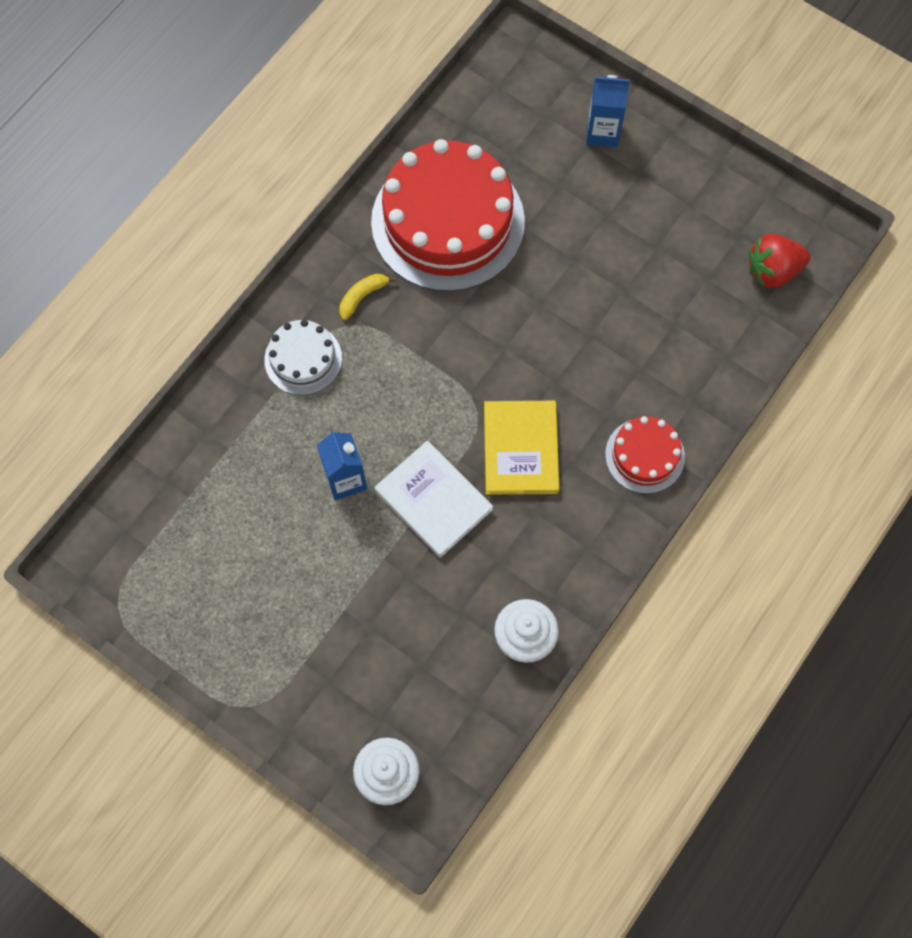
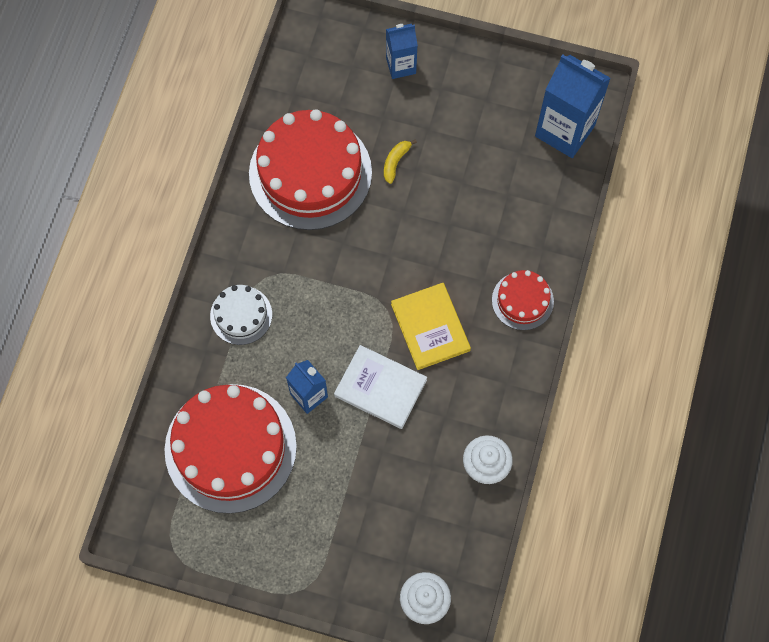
camera: 20 degrees left, 0 degrees up
(230, 509) = (230, 448): none -> red cake
(362, 296) = (267, 252): yellow banana -> yellow banana (395, 162)
(772, 271) = (564, 131): red strawberry -> blue carton

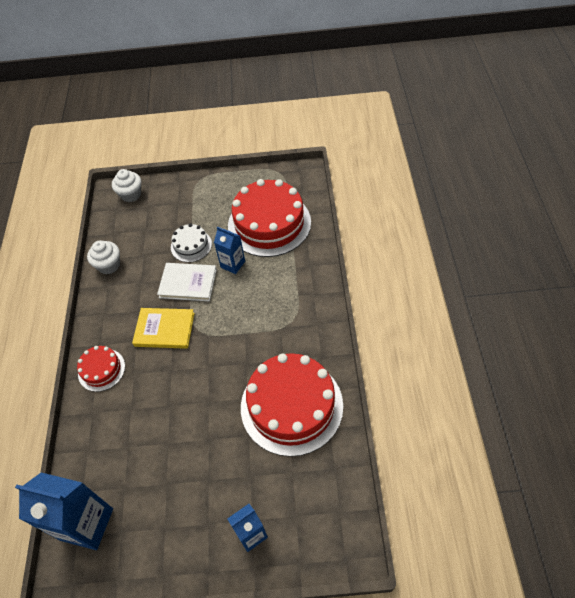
camera: 165 degrees right, 15 degrees down
(241, 315) = (297, 293): white cake -> white cake (191, 245)
(395, 162) = (227, 440): yellow banana -> none
(430, 327) = (164, 329): yellow book -> yellow book turned 45 degrees counterclockwise

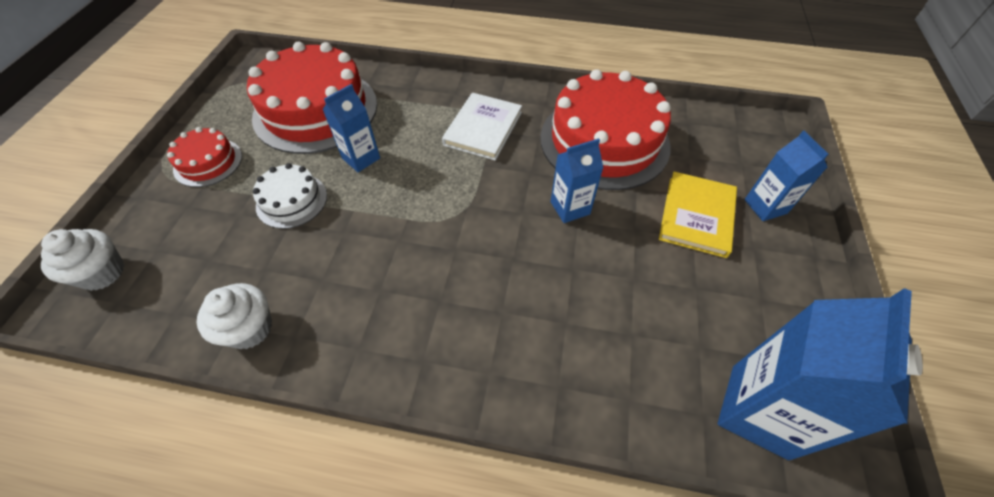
camera: 80 degrees left, 0 degrees up
(101, 370) = (477, 362): red cake -> red cake (208, 162)
(164, 329) = (436, 257): yellow book -> yellow book (697, 216)
(188, 283) = (363, 215): white book -> white book (483, 128)
(218, 394) = (570, 208): none -> blue carton

